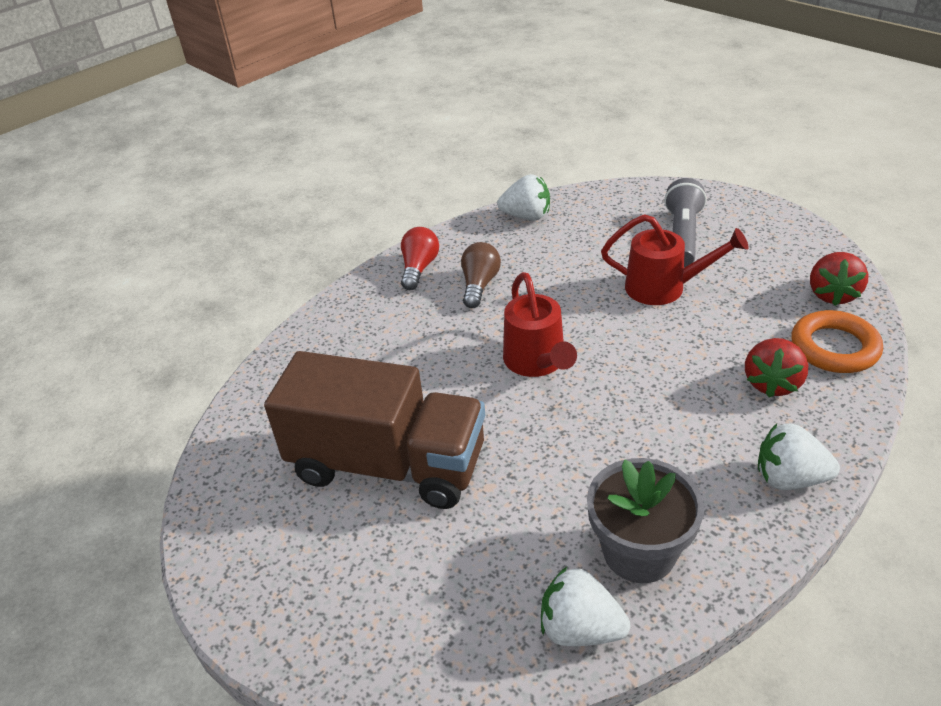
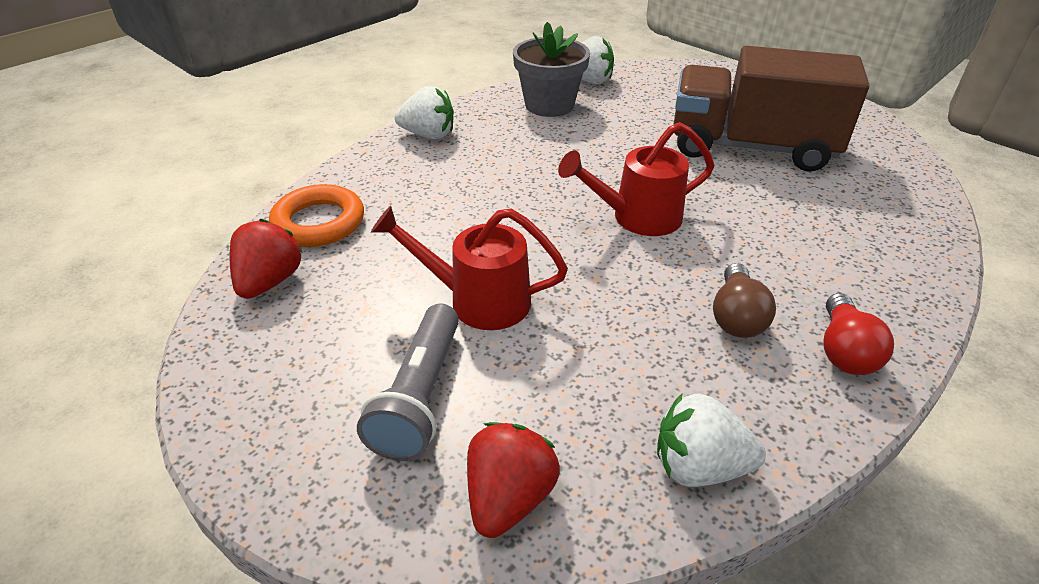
camera: 175 degrees right, 0 degrees up
(537, 362) = (637, 218): red watering can -> red watering can turned 90 degrees counterclockwise
(772, 383) = (403, 194): red strawberry -> red strawberry (509, 498)

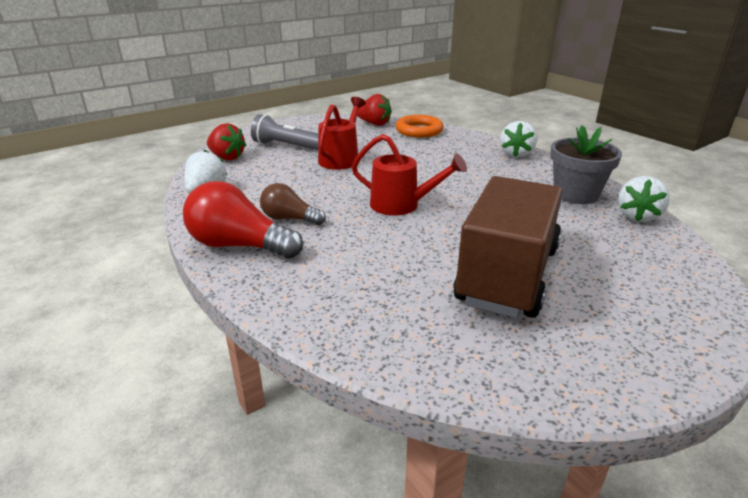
camera: 100 degrees right, 10 degrees down
(637, 218) = (402, 205): red watering can -> red watering can turned 120 degrees clockwise
(844, 350) = (239, 246): red light bulb -> red light bulb, size x1.65

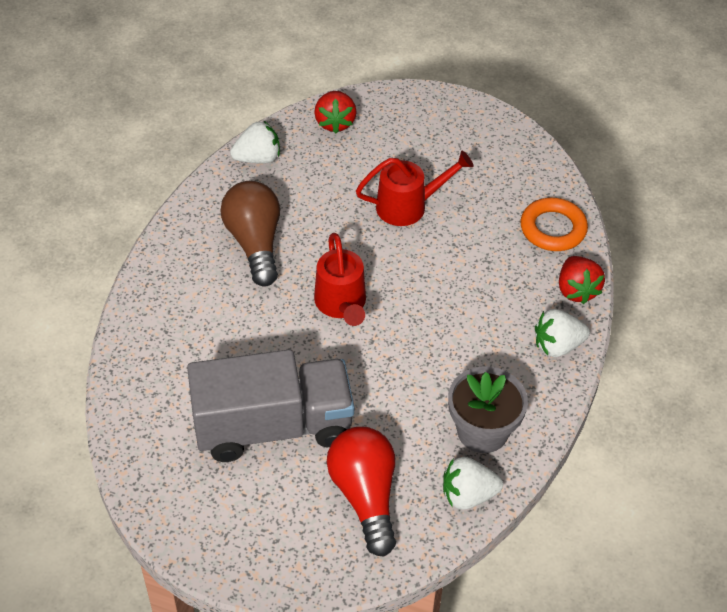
camera: 55 degrees right, 20 degrees up
(239, 246) = (191, 240): red light bulb -> red light bulb (365, 496)
(288, 146) = (401, 148): grey flashlight -> none
(290, 219) = (255, 243): brown light bulb -> brown light bulb, size x1.65
(374, 124) = (536, 179): red strawberry -> red strawberry (576, 290)
(508, 275) = (273, 426): brown truck -> grey truck

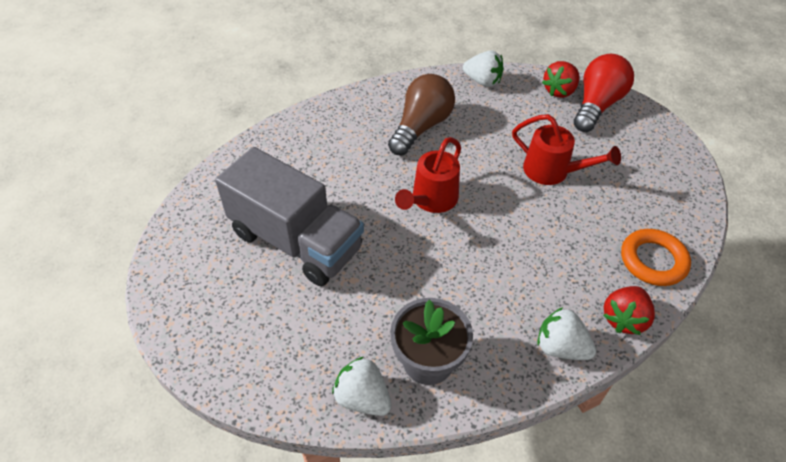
camera: 45 degrees right, 0 degrees up
(365, 496) = (294, 334): red light bulb -> red light bulb (596, 105)

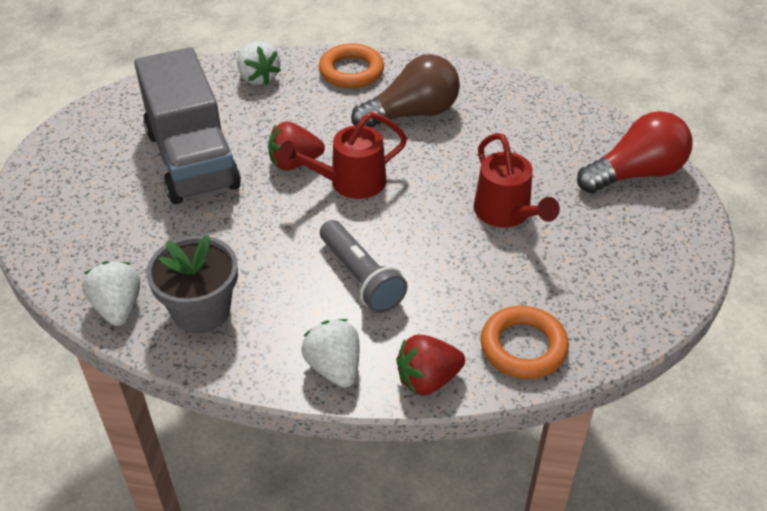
camera: 35 degrees right, 5 degrees down
(346, 112) = (351, 71): none -> orange ring
(482, 81) = (525, 98): white strawberry -> white strawberry (258, 77)
(510, 269) = (361, 277): none -> grey flashlight
(559, 91) = (605, 141): red strawberry -> red strawberry (294, 163)

